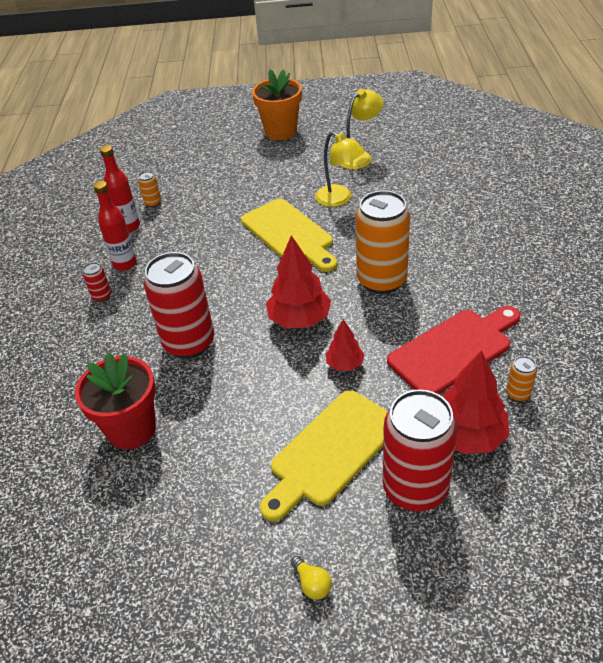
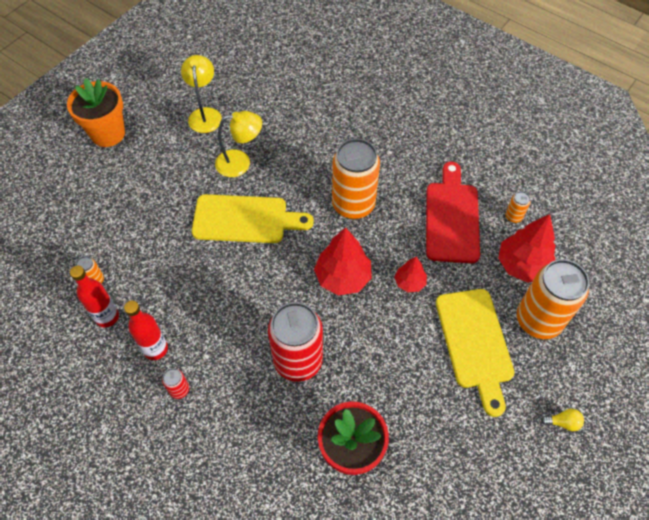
camera: 55 degrees left, 15 degrees up
(415, 488) = (538, 320): red can -> orange can

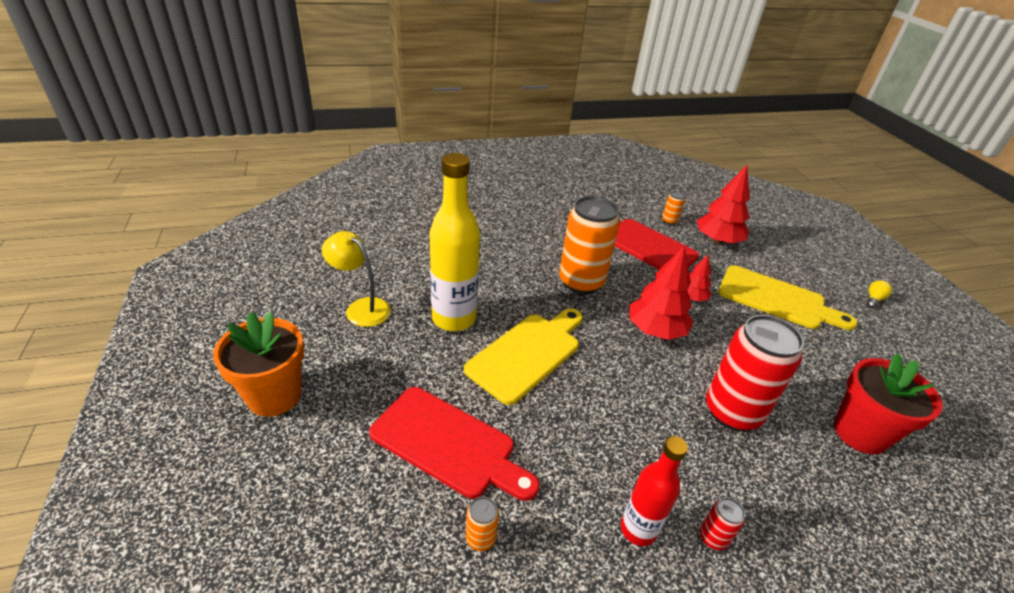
camera: 55 degrees left, 20 degrees down
(107, 317) = (550, 557): red bottle -> none
(140, 228) = (448, 444): none -> red cutting board
(240, 163) = (454, 318): yellow lamp -> yellow bottle
(538, 320) = (773, 261): orange can -> none

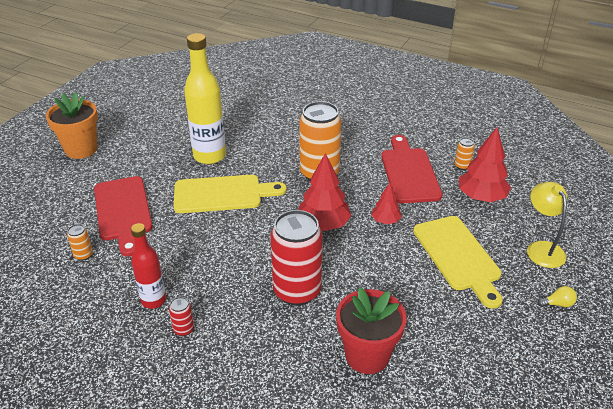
camera: 45 degrees right, 0 degrees up
(361, 308) = (170, 127): yellow lamp -> yellow lamp (541, 248)

